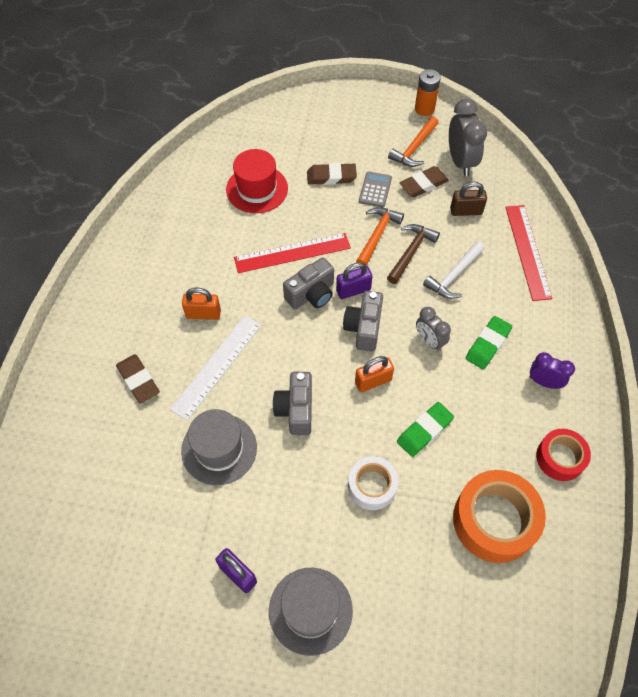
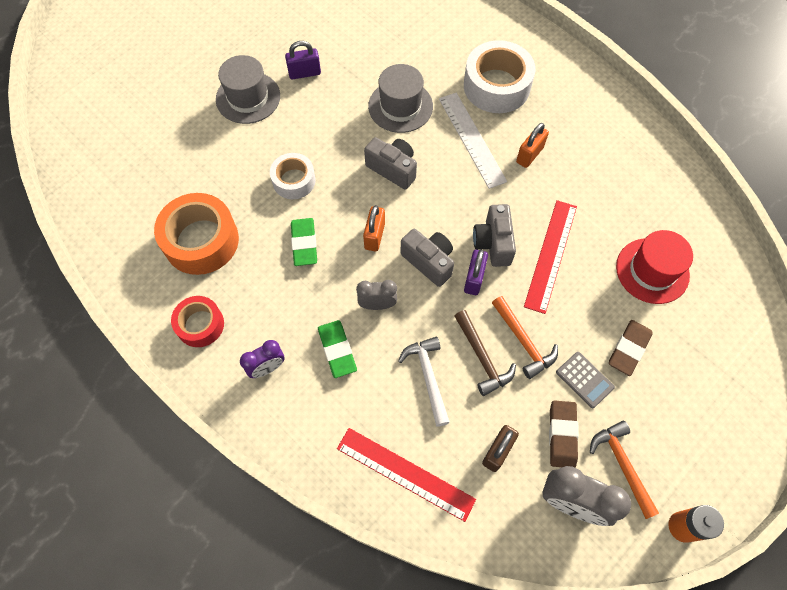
camera: 125 degrees right, 5 degrees up
(138, 380) = (496, 86): brown eraser -> white tape

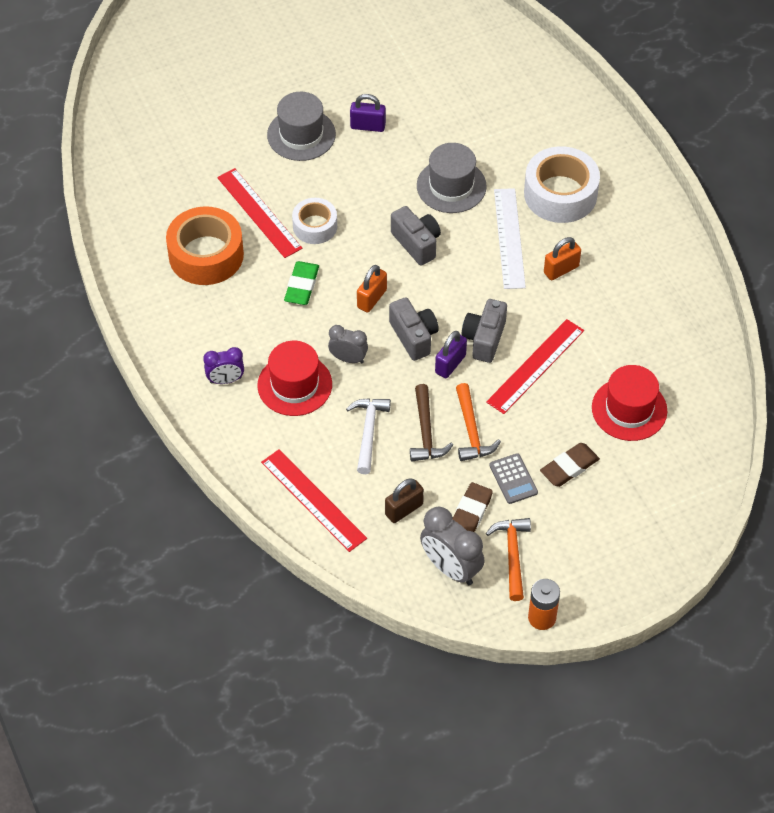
camera: 20 degrees right, 10 degrees down
(200, 325) = (179, 326): red tape -> none
(237, 183) = (259, 213): none -> red ruler
(337, 350) = (294, 385): green eraser -> red hat

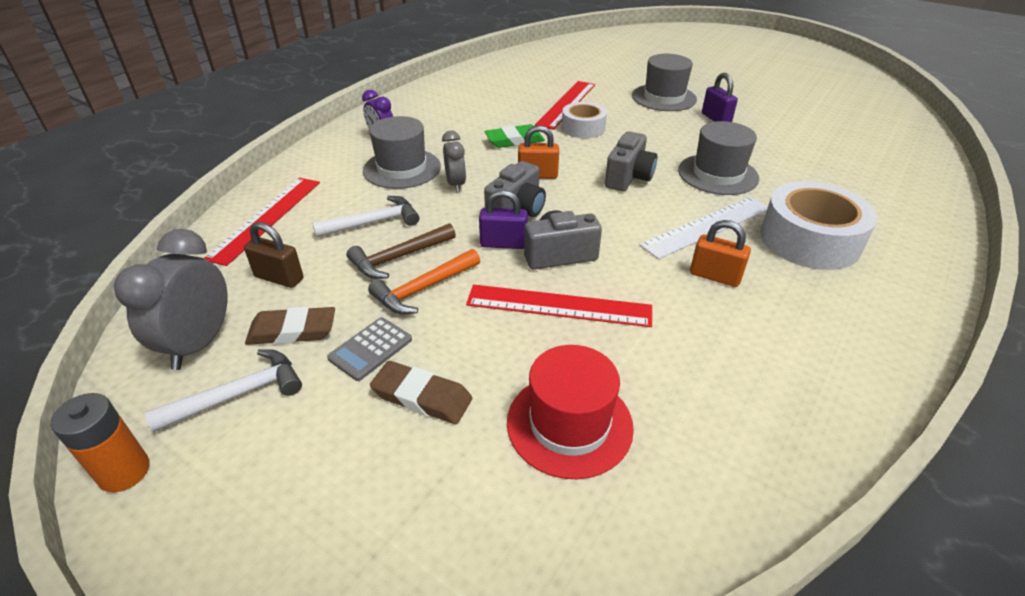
camera: 60 degrees right, 15 degrees down
(206, 255) = (501, 98): orange tape -> none
(294, 385) = (402, 168): red hat -> grey hat
(512, 555) = (239, 394): orange hammer -> white hammer

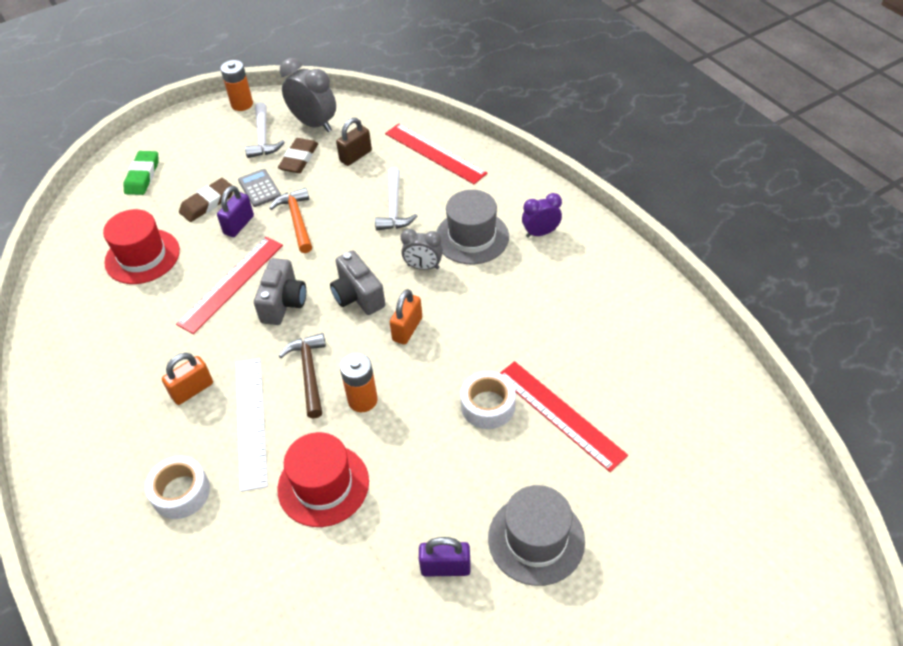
camera: 115 degrees right, 10 degrees up
(399, 258) = (340, 214): brown hammer -> brown hammer (309, 373)
(503, 244) = (318, 274): purple padlock -> purple padlock (239, 225)
(514, 140) = (487, 333): green eraser -> green eraser (142, 176)
(628, 178) = (362, 400): grey camera -> orange battery
(718, 174) = (323, 485): grey hat -> red hat
(809, 240) = (181, 492): white tape -> white tape, size x0.60

